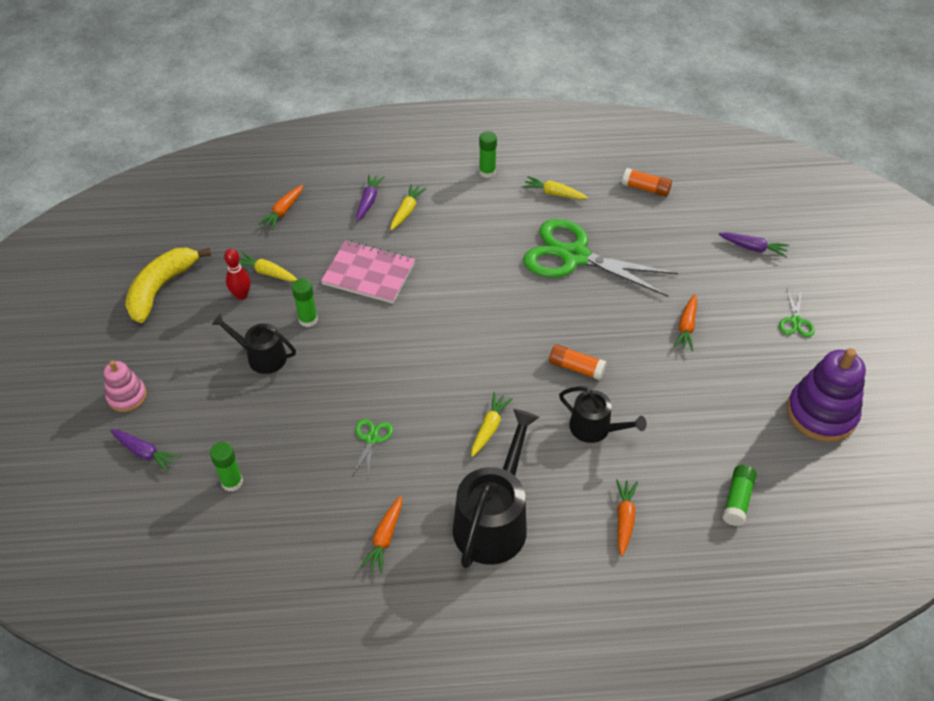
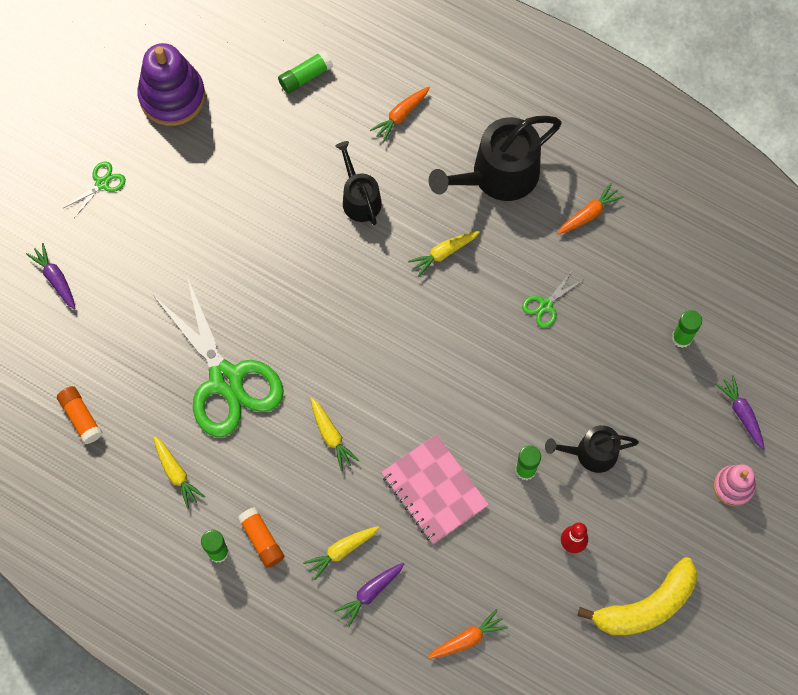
camera: 145 degrees left, 20 degrees up
(262, 357) = (591, 453): black watering can -> black watering can turned 120 degrees clockwise
(267, 273) = (531, 558): yellow carrot -> yellow carrot (331, 436)
(576, 368) = (327, 262): orange glue stick -> orange glue stick (262, 540)
(686, 327) = (198, 239): orange carrot -> none

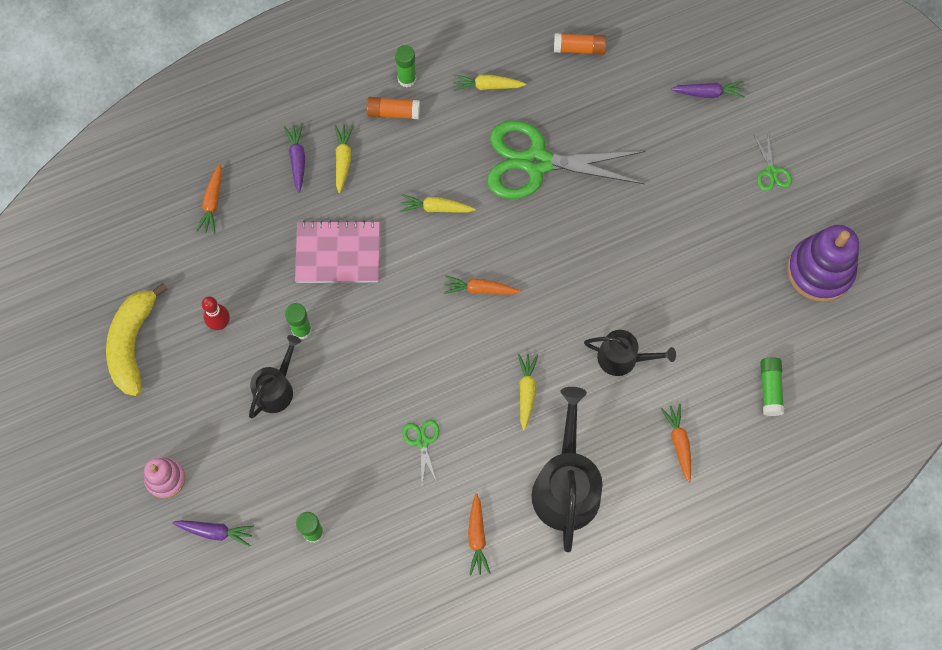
camera: 125 degrees right, 0 degrees up
(381, 348) = (480, 289): none -> orange carrot

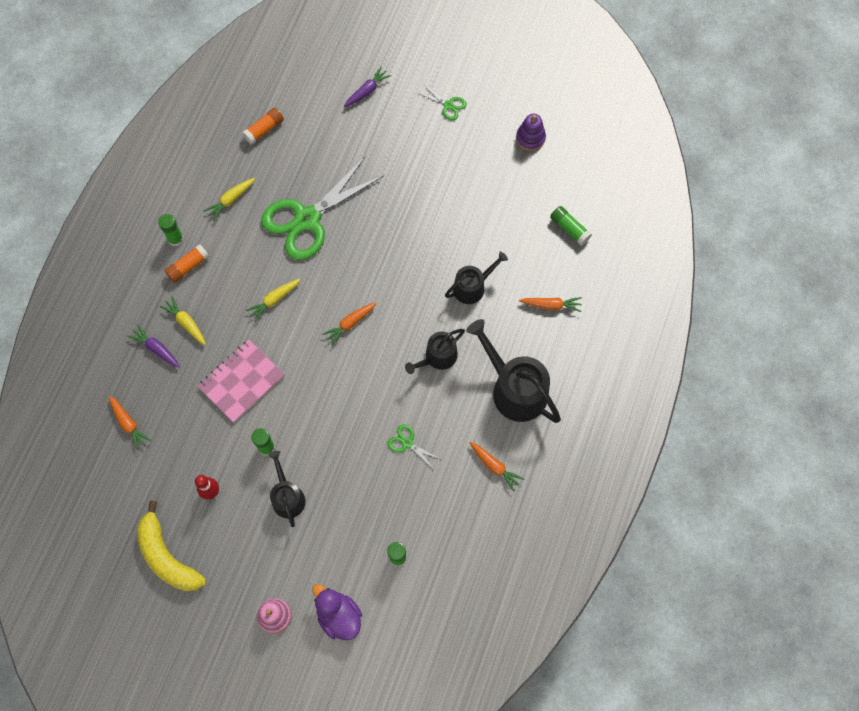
camera: 45 degrees left, 0 degrees up
(215, 532) = (339, 616): purple carrot -> purple duck
(526, 391) = (437, 357): yellow carrot -> black watering can
(679, 443) = (551, 305): orange carrot -> orange carrot turned 150 degrees clockwise
(820, 271) = (530, 138): purple stacking toy -> purple stacking toy, size x0.57

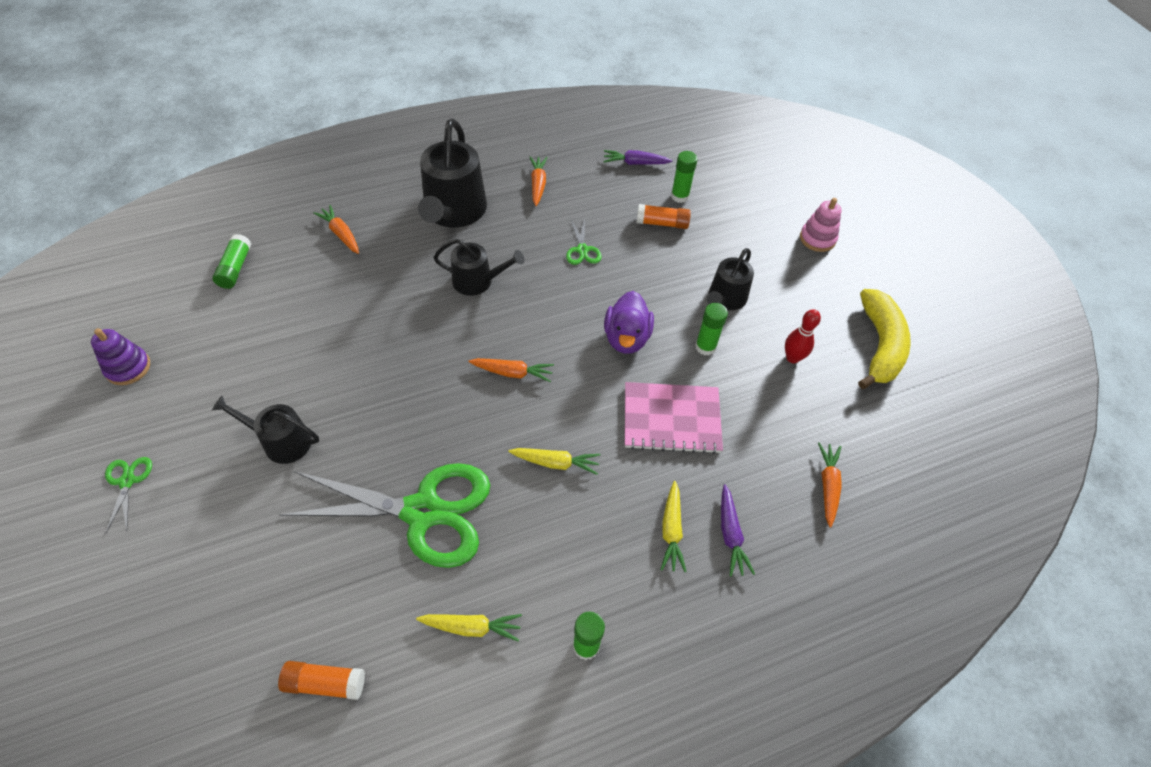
camera: 135 degrees left, 15 degrees down
(188, 266) = (606, 594): orange glue stick -> orange glue stick (662, 223)
(339, 616) = (764, 202): purple duck -> purple duck (626, 338)
(367, 91) = (161, 596): purple carrot -> purple carrot (635, 163)
(472, 287) = (374, 302): black watering can -> black watering can (281, 441)

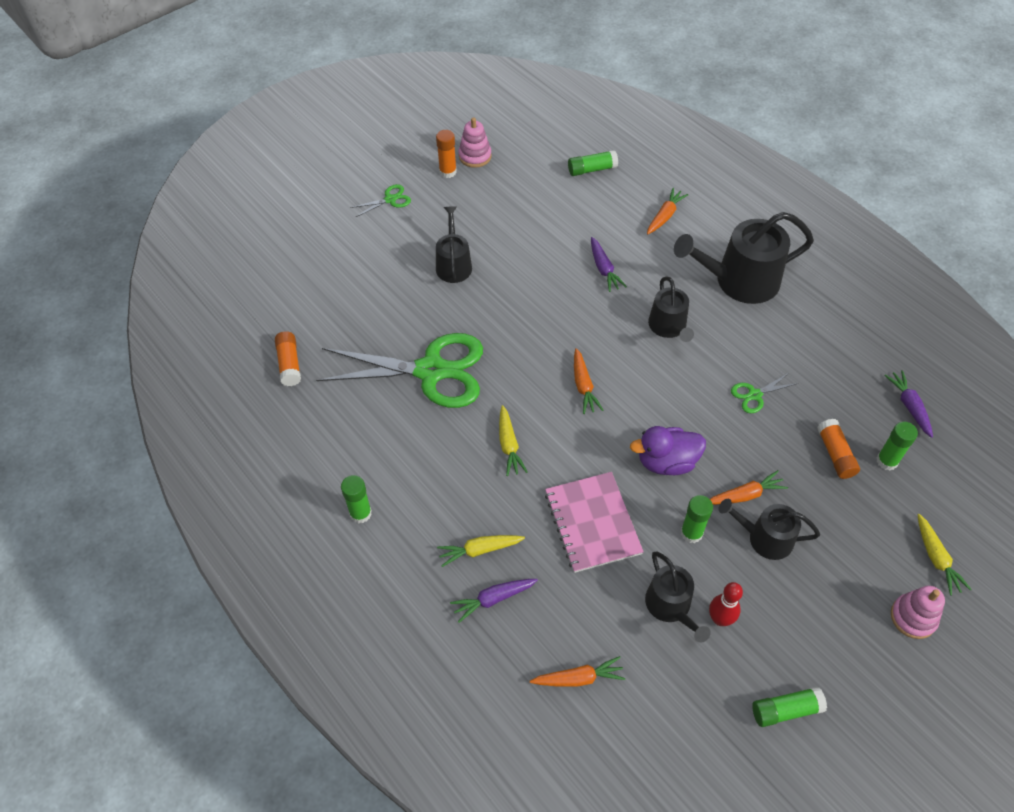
camera: 75 degrees right, 0 degrees up
(128, 368) = (475, 156): purple stacking toy -> pink stacking toy
(130, 403) = (448, 172): none -> orange glue stick
(377, 305) = (604, 269): none -> purple carrot
(422, 511) = (430, 371): green scissors -> green scissors turned 75 degrees counterclockwise
(472, 627) = (352, 434): yellow carrot -> yellow carrot (936, 558)
(538, 184) = (818, 332): orange carrot -> orange carrot (745, 495)
(773, 388) = (671, 606): none -> black watering can
(880, 345) = (785, 710): yellow banana -> green glue stick

